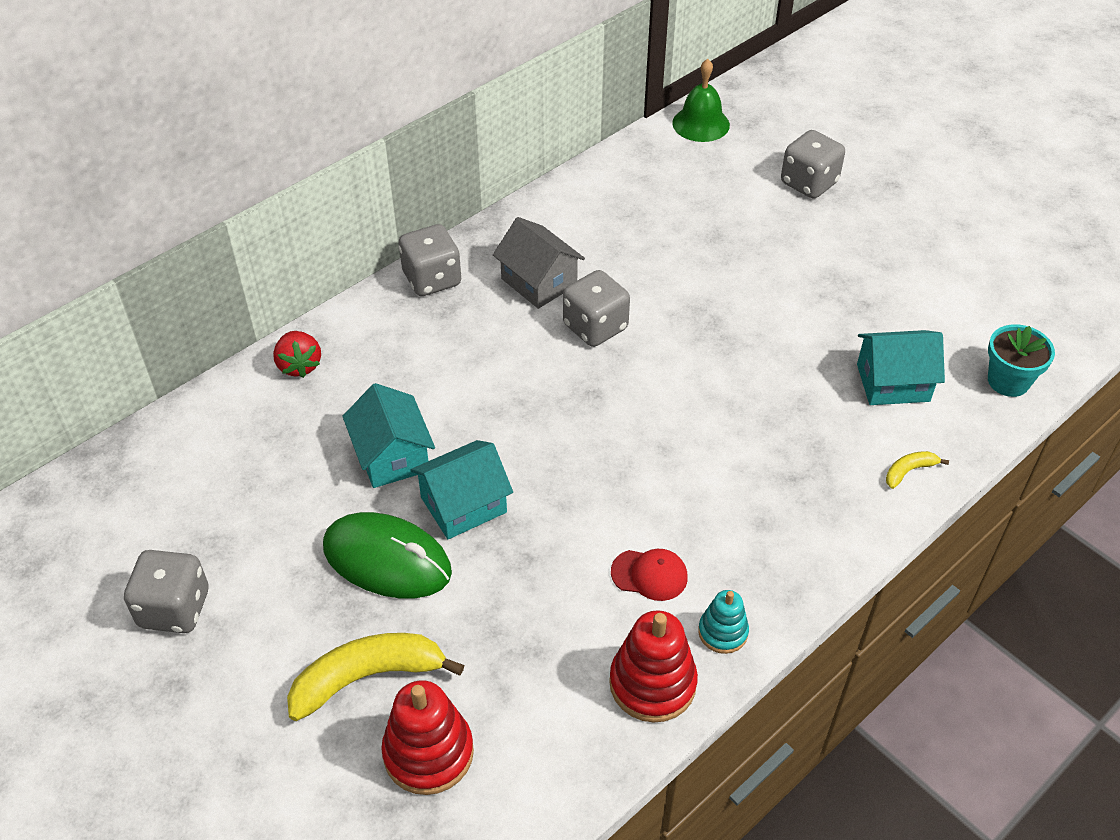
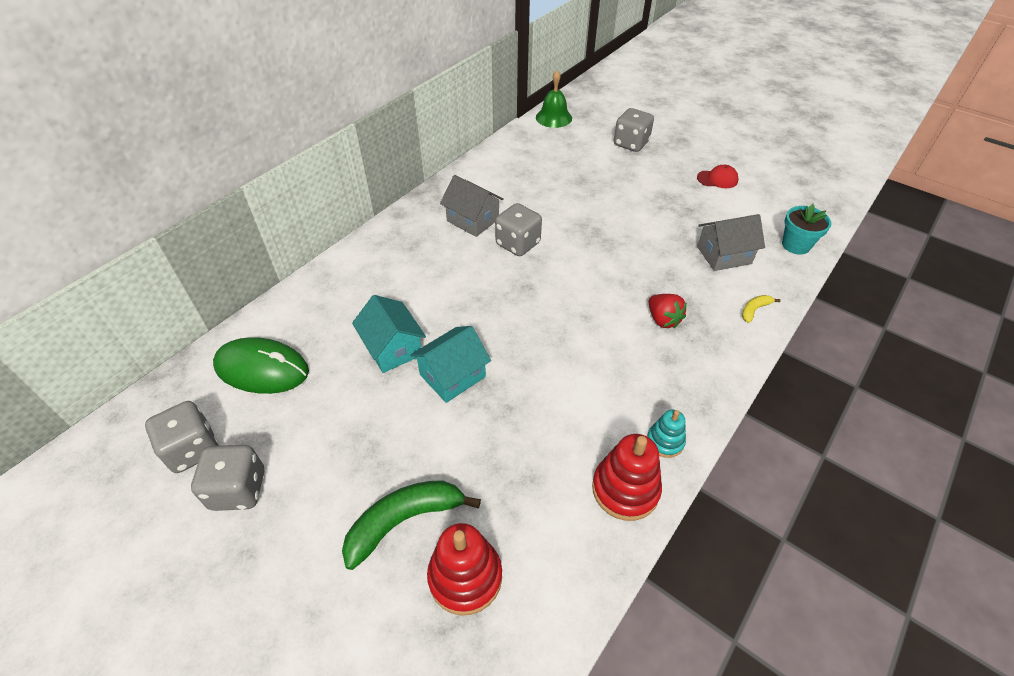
camera: 10 degrees left, 0 degrees up
(299, 365) = (313, 294): red strawberry -> red strawberry (663, 319)
(367, 677) = (404, 521): yellow banana -> green banana
(387, 559) = (403, 425): green mouse -> green mouse (262, 369)
(432, 279) = (399, 227): grey dice -> grey dice (193, 449)
(649, 575) = (600, 407): red cap -> red cap (717, 179)
(892, 383) = (723, 255): turquoise house -> grey house

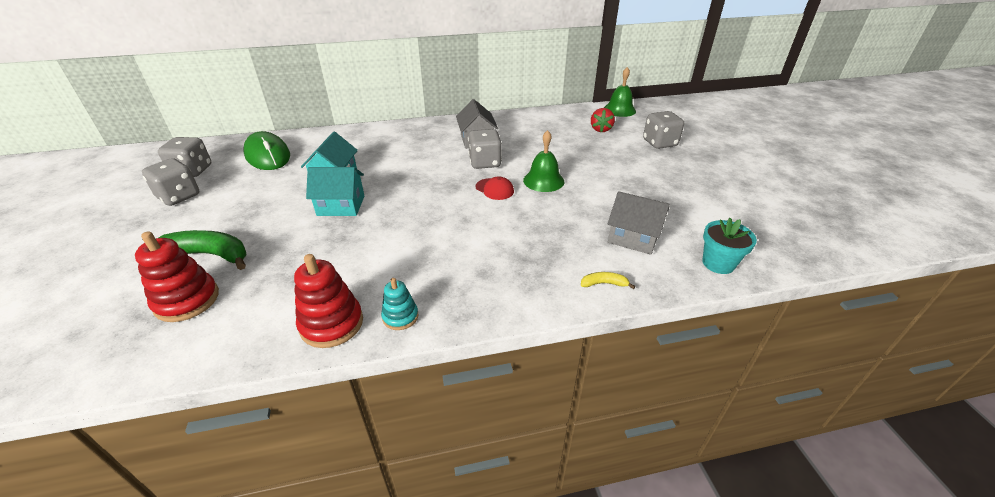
camera: 40 degrees right, 10 degrees down
(593, 236) = (543, 180): none -> green bell
(663, 319) = (517, 249): red strawberry -> red strawberry (601, 129)
(717, 179) = (706, 190): red cap -> red cap (494, 189)

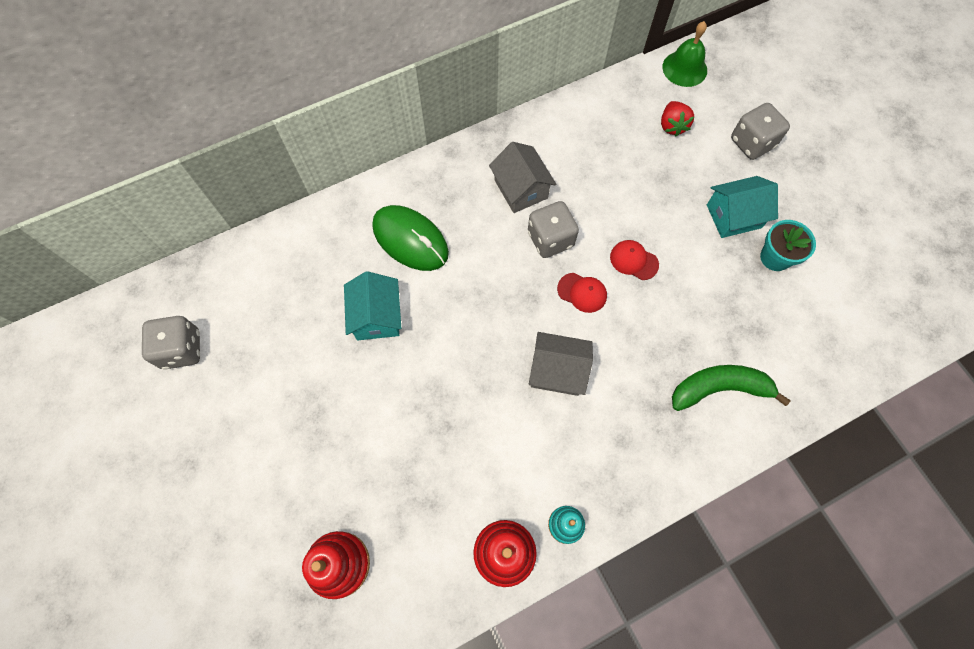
camera: 15 degrees left, 30 degrees up
(179, 196) = (203, 404): grey dice -> none
(209, 255) = (314, 493): green banana -> green banana (719, 388)
(268, 155) = (260, 290): green mouse -> green mouse (410, 240)
(341, 205) = (415, 370): turquoise house -> turquoise house (733, 216)
(543, 180) = (633, 260): green bell -> red cap
(604, 284) = (745, 424): yellow banana -> none
(633, 237) = (758, 343): grey house -> grey house (557, 371)
(718, 263) = (849, 363): turquoise flower pot -> turquoise flower pot (775, 257)

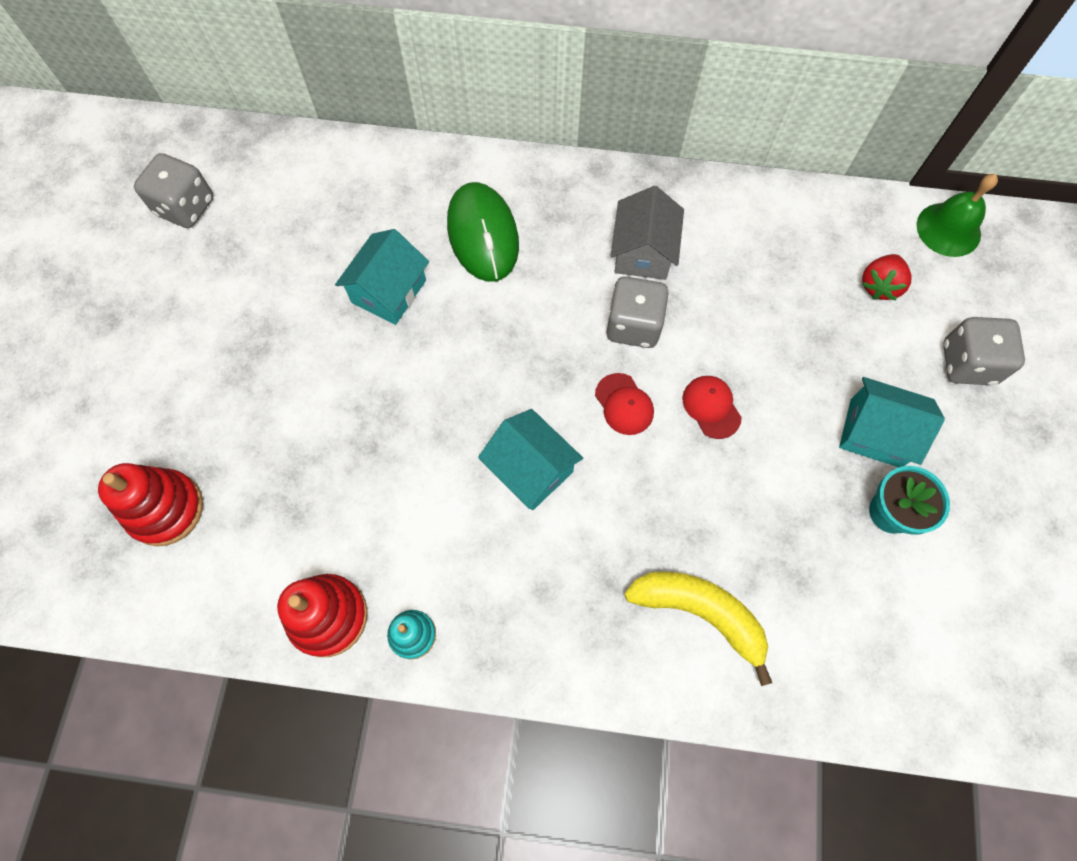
camera: 35 degrees right, 0 degrees up
(557, 371) = (530, 469): grey house -> turquoise house
(719, 388) = (700, 613): green banana -> yellow banana

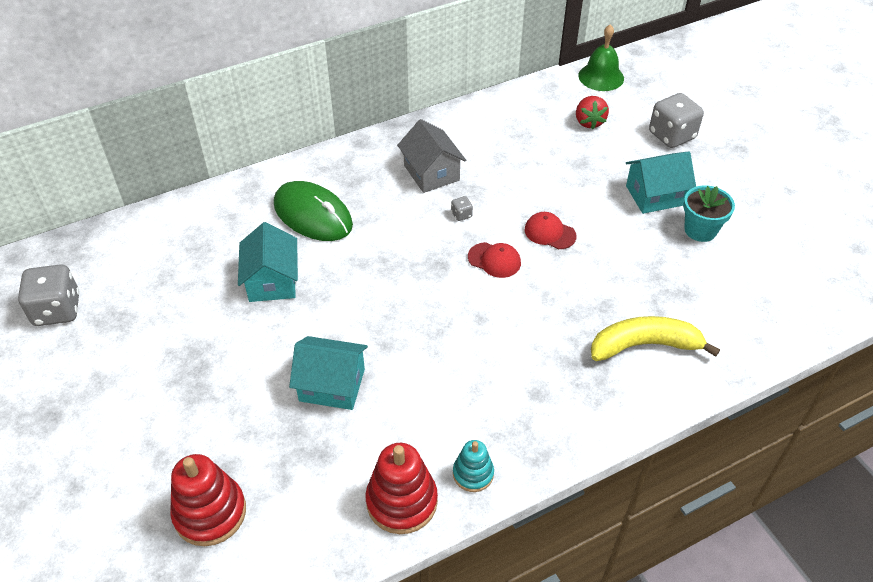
camera: 35 degrees left, 20 degrees down
(530, 469) = (466, 329): turquoise house -> turquoise house (332, 385)
(633, 325) = (461, 215): grey dice -> grey dice, size x0.43

